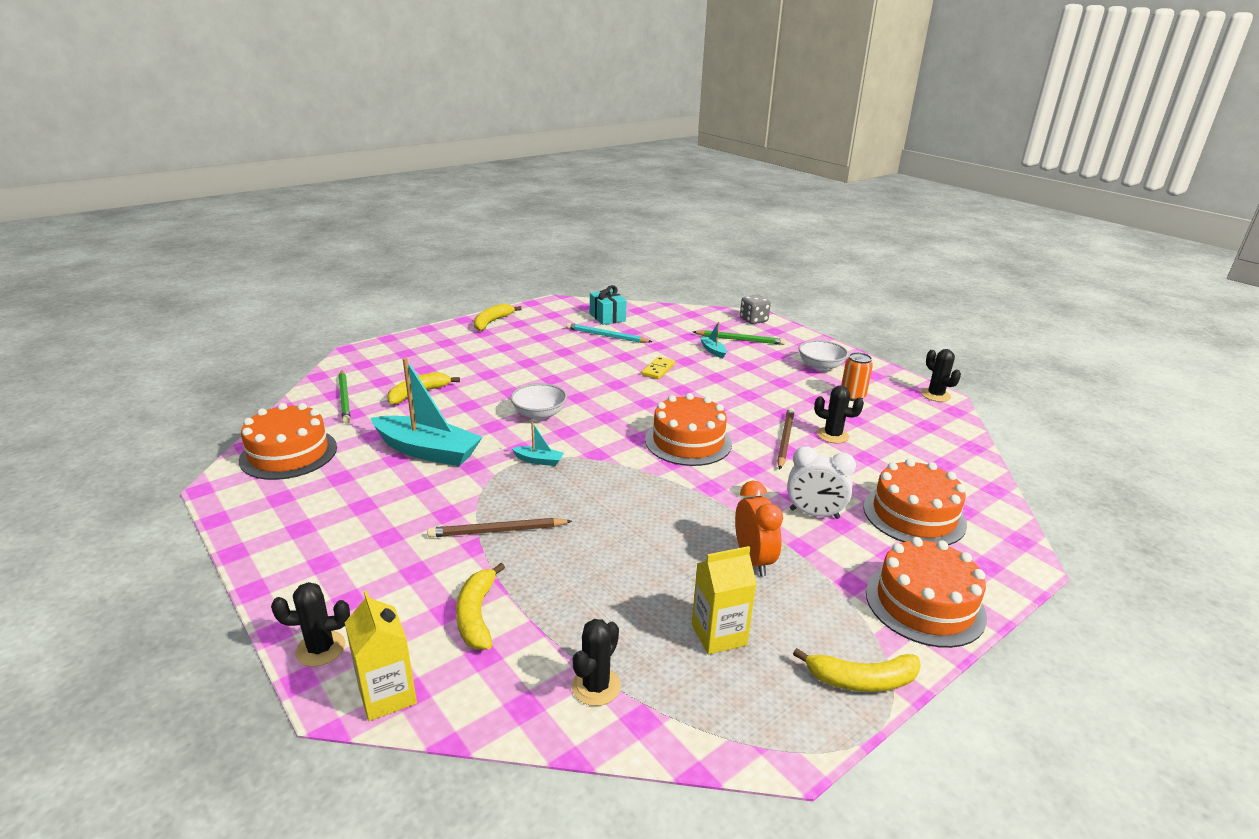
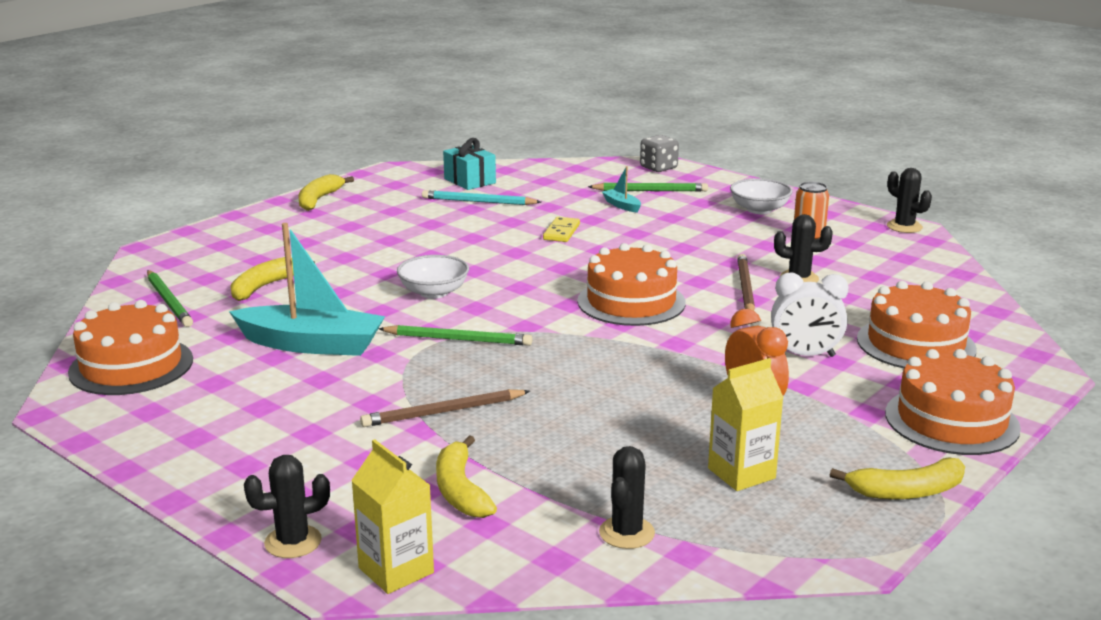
camera: 10 degrees left, 5 degrees down
(539, 460) = (458, 339): turquoise boat -> green pencil

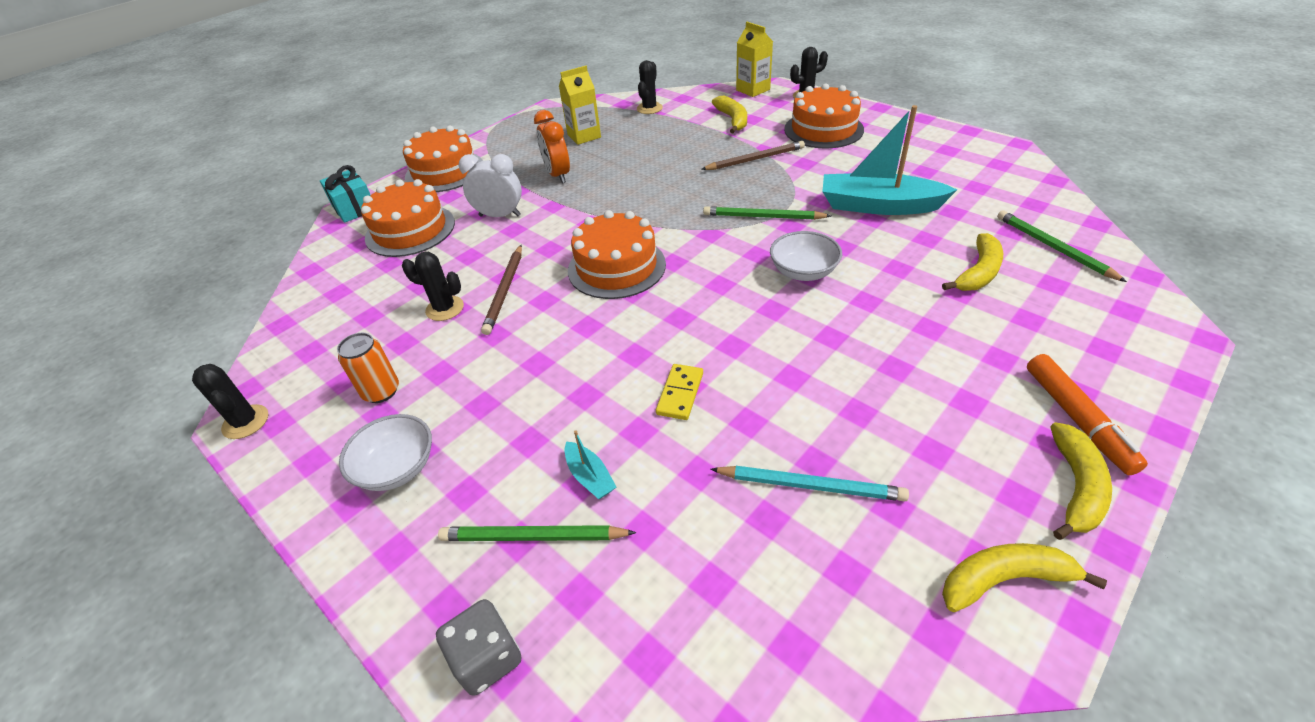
camera: 175 degrees left, 20 degrees up
(131, 366) = (1002, 180): orange cake -> orange cake (823, 129)
(286, 219) = (1077, 419): none -> orange marker
(470, 181) = (849, 578): turquoise gift -> turquoise gift (354, 208)
(907, 492) = (505, 133): yellow banana -> yellow banana (1003, 579)

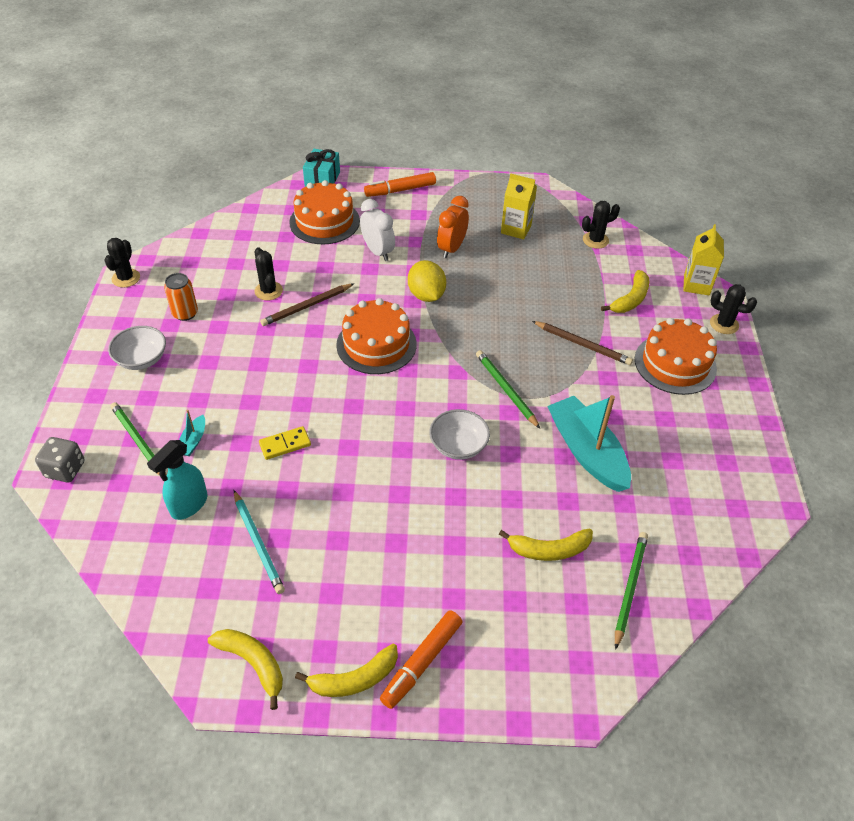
camera: 45 degrees right, 5 degrees up
(445, 171) = (400, 190): orange cake -> orange marker
(594, 211) = (426, 295): none -> yellow lemon
(690, 530) = (189, 505): none -> turquoise spray bottle

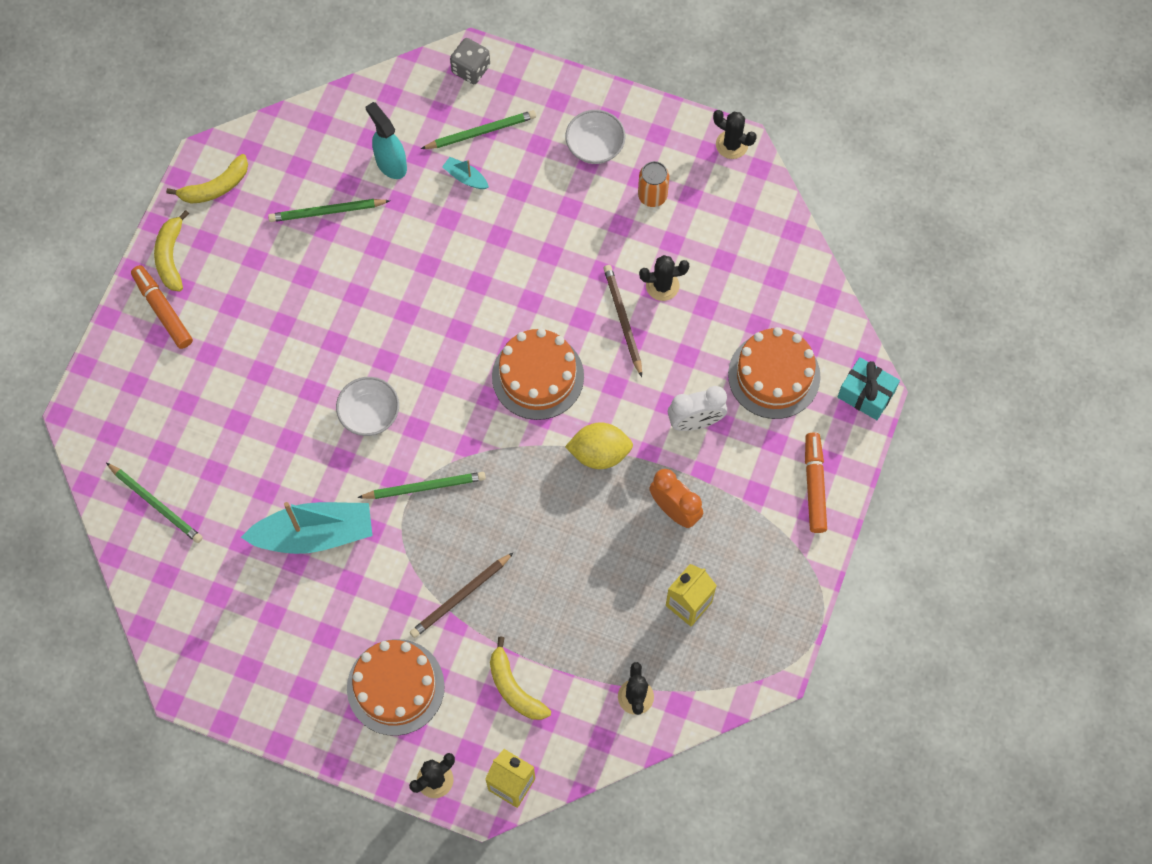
camera: 110 degrees right, 20 degrees up
(258, 543) = (327, 212): turquoise pencil -> green pencil
(285, 444) = (431, 256): yellow domino -> none
(549, 550) = (221, 451): yellow banana -> none

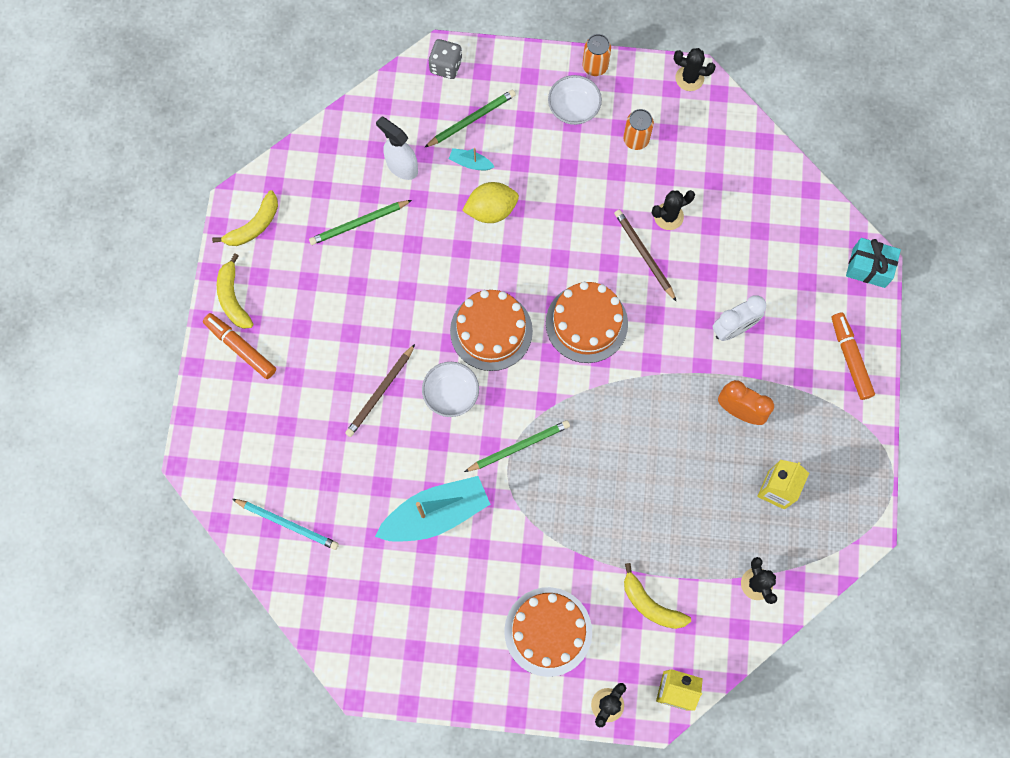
camera: 15 degrees left, 5 degrees up
(156, 504) = (288, 524): green pencil -> turquoise pencil
(390, 163) = (401, 166): turquoise spray bottle -> white spray bottle
(460, 597) = (580, 536): brown pencil -> brown pencil (380, 392)
(599, 453) = (660, 377): yellow lemon -> yellow lemon (491, 210)
(632, 107) = (595, 66): none -> orange can
(774, 375) = (787, 271): orange cake -> orange cake (491, 331)

